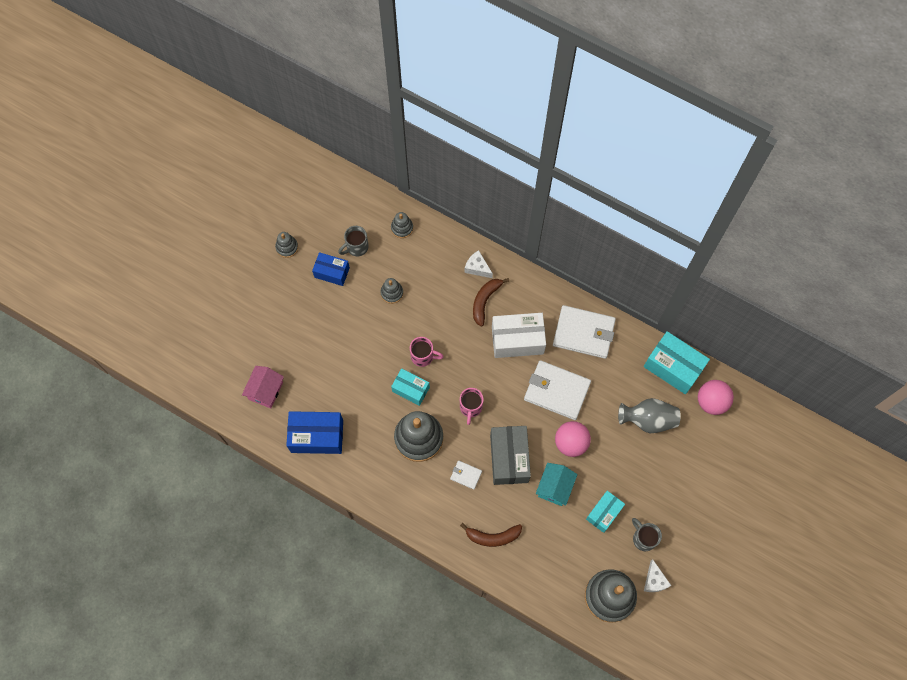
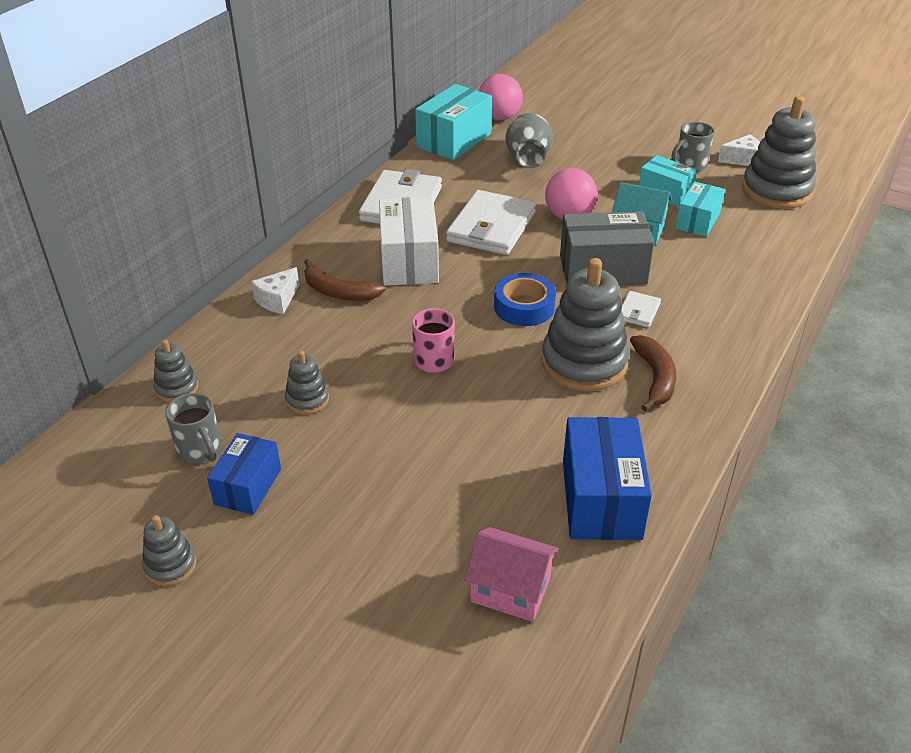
camera: 90 degrees left, 30 degrees down
(411, 389) = (496, 373): turquoise box -> turquoise box (697, 221)
(470, 407) = (524, 307): pink mug -> blue tape
(493, 536) = (729, 285): brown banana -> brown banana (655, 378)

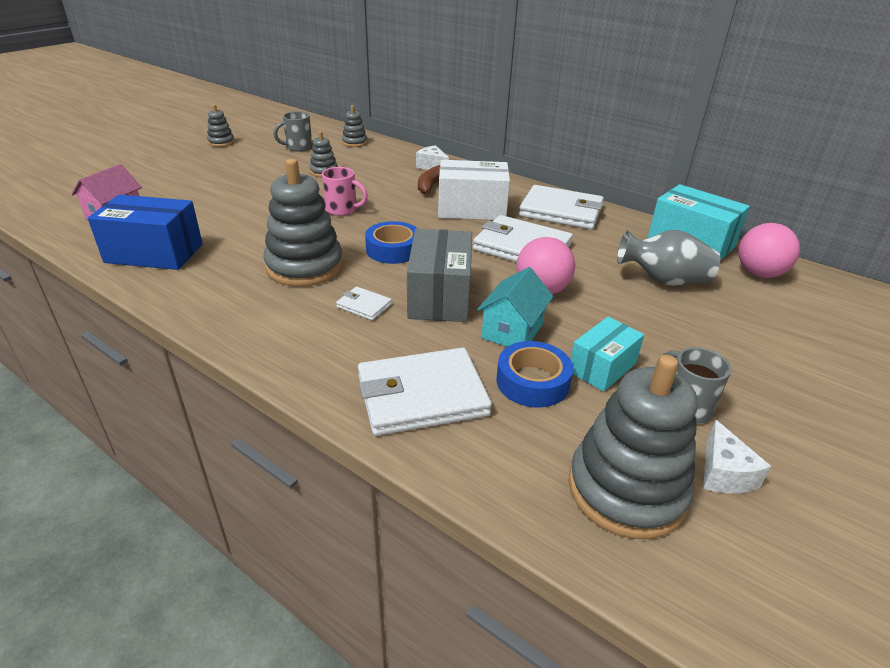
camera: 95 degrees right, 5 degrees down
(248, 486) = (261, 157): blue box -> none
(655, 378) = (265, 298): brown banana -> none
(697, 221) = (532, 382): turquoise box -> blue tape
(741, 268) = (421, 395): none -> white wallet

